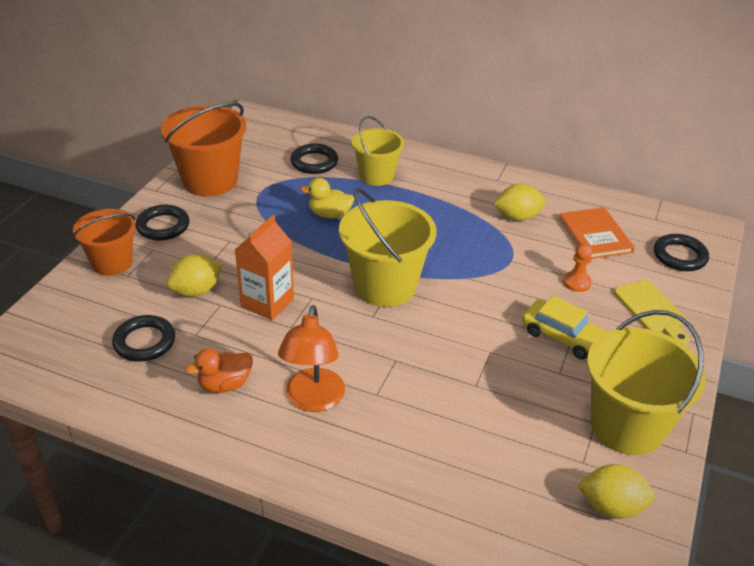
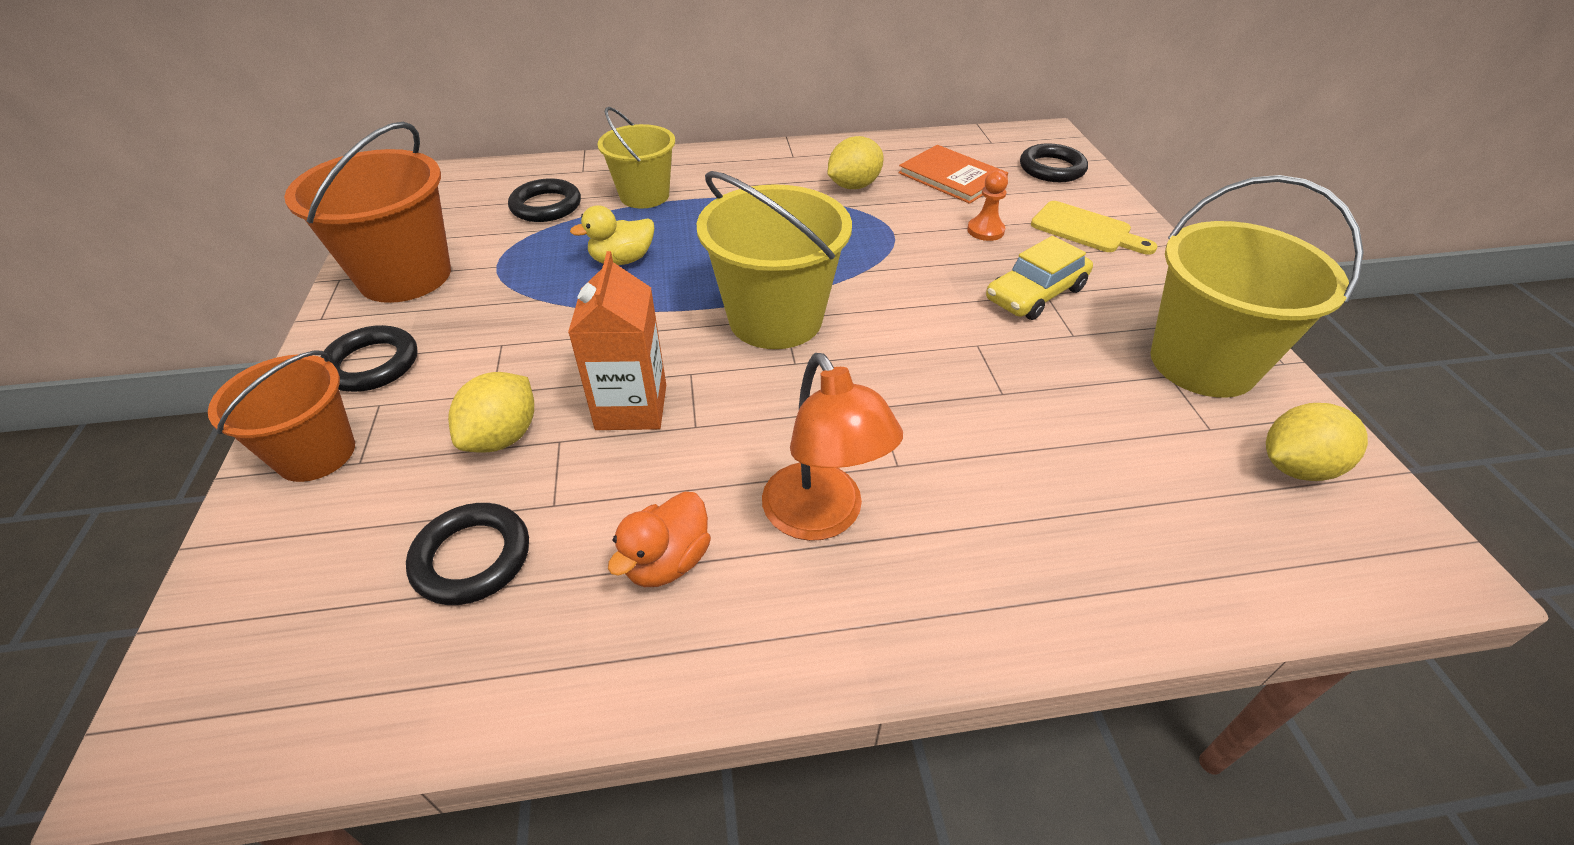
camera: 30 degrees left, 5 degrees up
(563, 337) = (1035, 294): yellow car -> yellow car turned 135 degrees clockwise

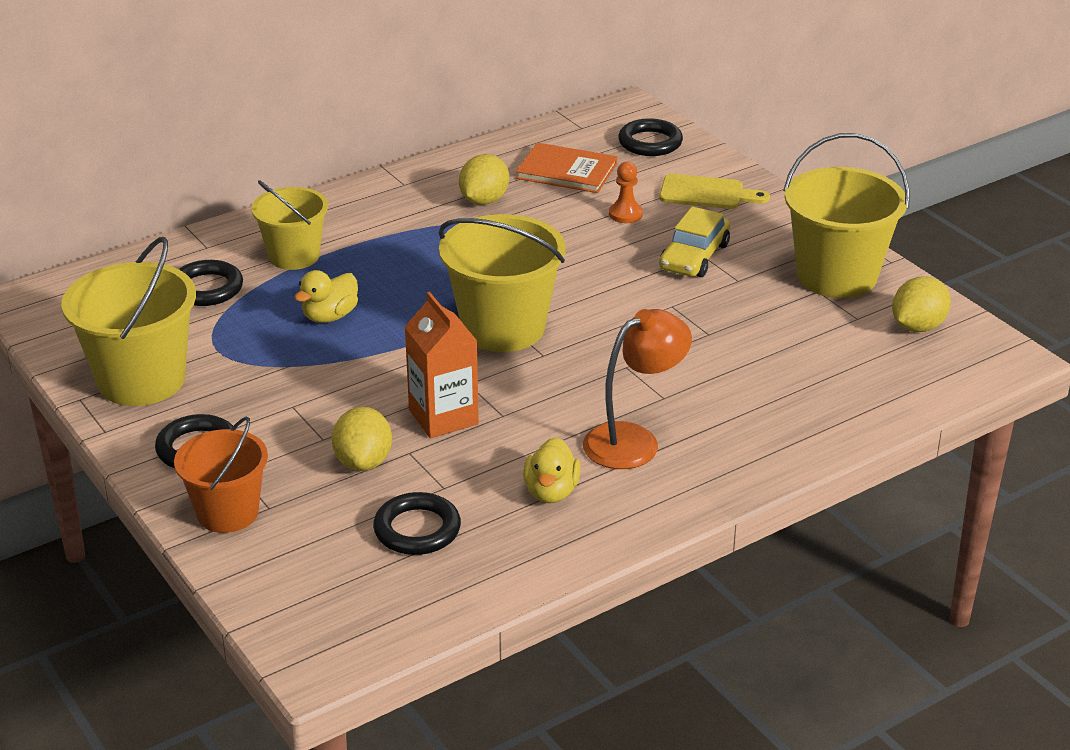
camera: 25 degrees left, 10 degrees down
(405, 276) = (141, 380): orange bucket -> yellow bucket
(667, 561) = (551, 492): orange duck -> yellow duck
(822, 517) = (634, 440): orange lamp -> orange lamp turned 75 degrees counterclockwise

